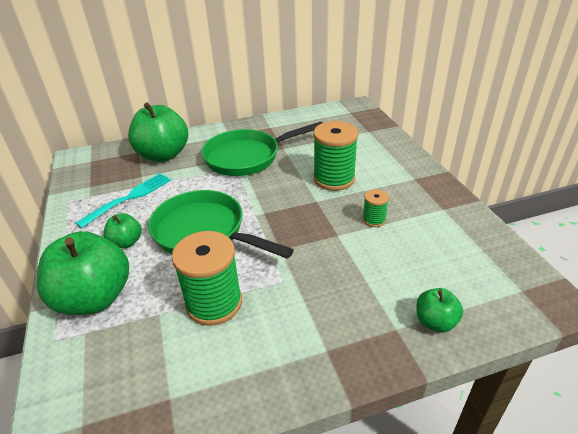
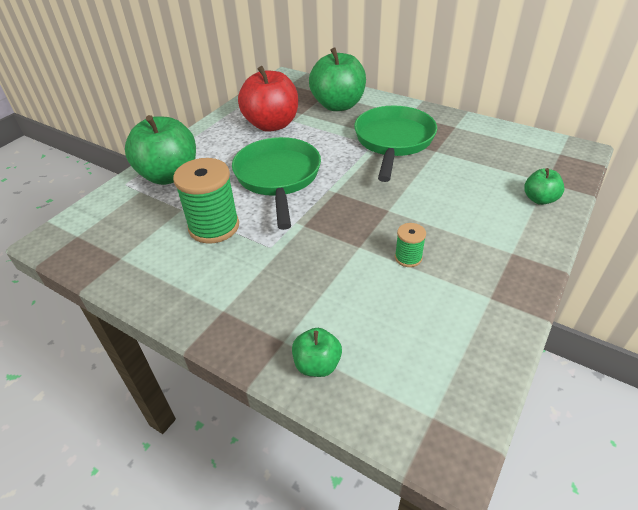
camera: 50 degrees right, 5 degrees up
(126, 242) = (229, 153): green apple -> green apple (539, 199)
(128, 198) = (271, 125): turquoise fork -> red apple
(247, 157) = (393, 141): green pan -> green pan turned 75 degrees clockwise
(334, 179) = (433, 202): green spool -> none

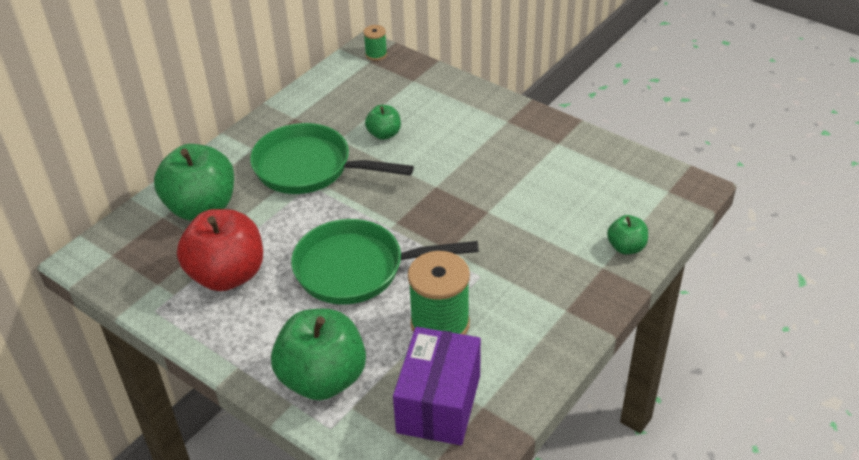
camera: 85 degrees left, 0 degrees up
(130, 233) = (438, 403): none -> purple box
(408, 258) = (507, 181): green spool -> green spool (376, 54)
(539, 199) = (438, 90): green apple -> green apple (384, 134)

